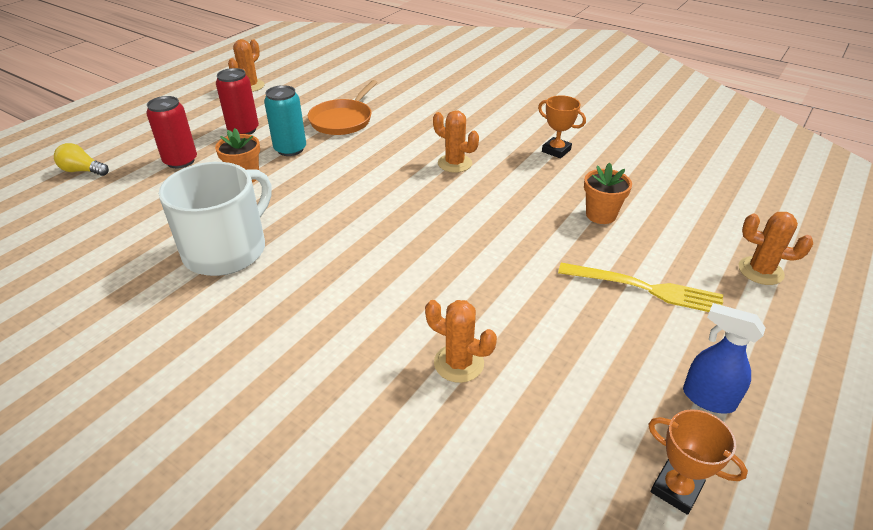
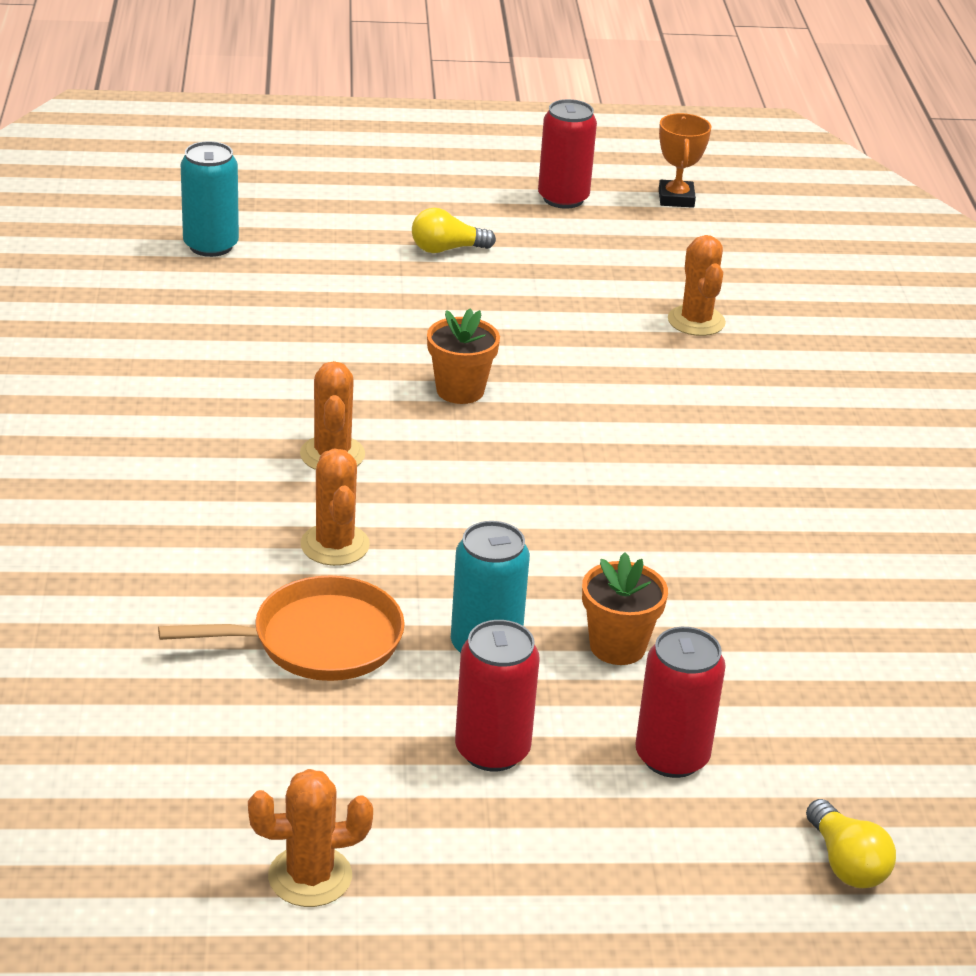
camera: 130 degrees left, 5 degrees down
(227, 250) = (770, 555): white mug -> none
(556, 150) = (188, 377): orange trophy -> none
(601, 215) = (331, 303): orange flower pot -> orange flower pot (460, 390)
(646, 289) = (447, 249): yellow fork -> yellow light bulb
(699, 199) = (211, 245): none -> turquoise can
(707, 398) = (563, 198): blue spray bottle -> red can
(760, 271) = (330, 194): orange cactus -> orange cactus (335, 545)

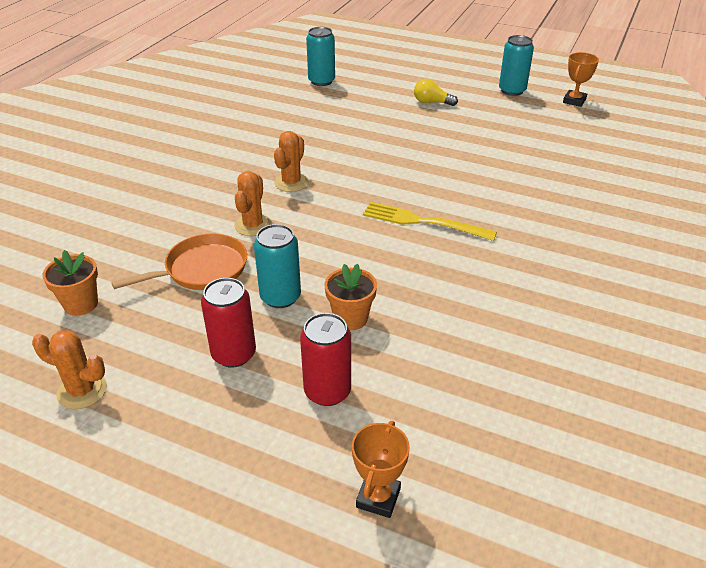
camera: 30 degrees right, 5 degrees up
(319, 640) = (202, 269): orange pan -> orange pan turned 45 degrees counterclockwise
(460, 390) = (381, 167): orange flower pot -> orange flower pot (81, 304)
(563, 198) = (512, 90): red can -> turquoise can
(602, 468) = (423, 222): none -> yellow fork
(696, 321) = (537, 161): orange cactus -> none
(846, 863) = (378, 498): yellow light bulb -> orange trophy

